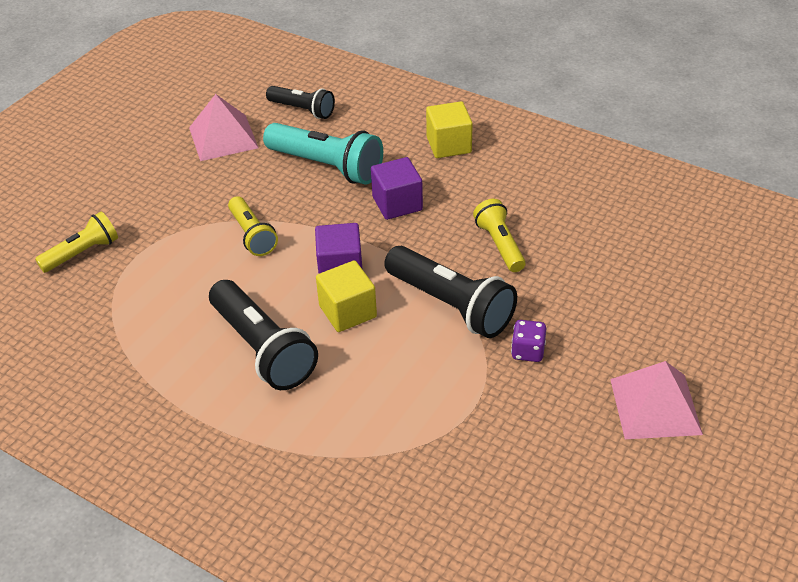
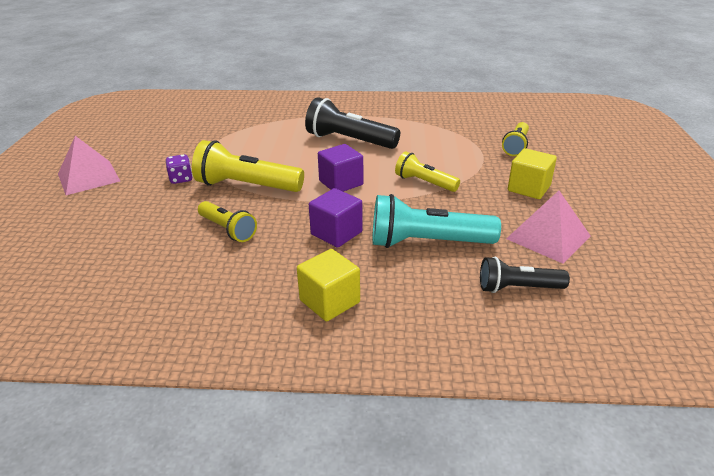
camera: 150 degrees right, 10 degrees down
(347, 311) = (315, 166): yellow cube -> yellow cube (529, 188)
(451, 305) = (246, 186): black flashlight -> yellow flashlight

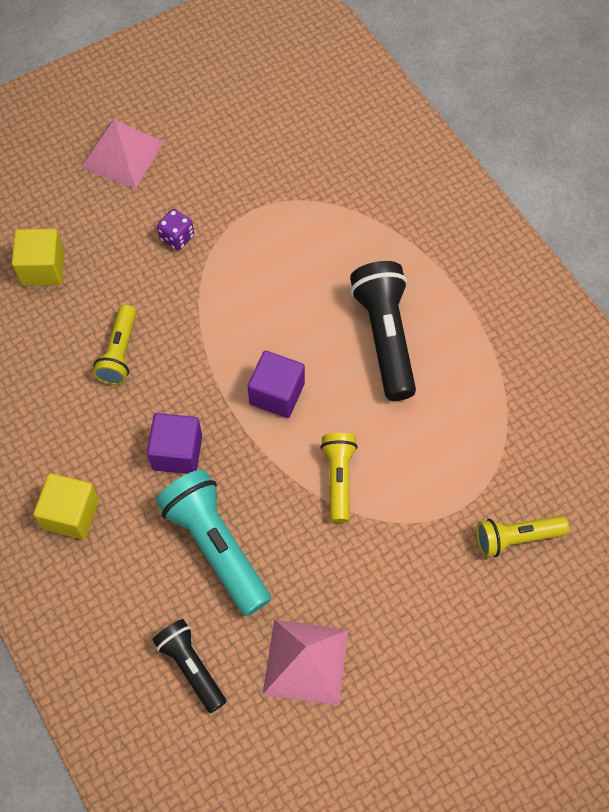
camera: 55 degrees right, 30 degrees up
(246, 186) = (206, 308): yellow flashlight -> none
(529, 188) = (406, 599): yellow cube -> yellow cube (43, 268)

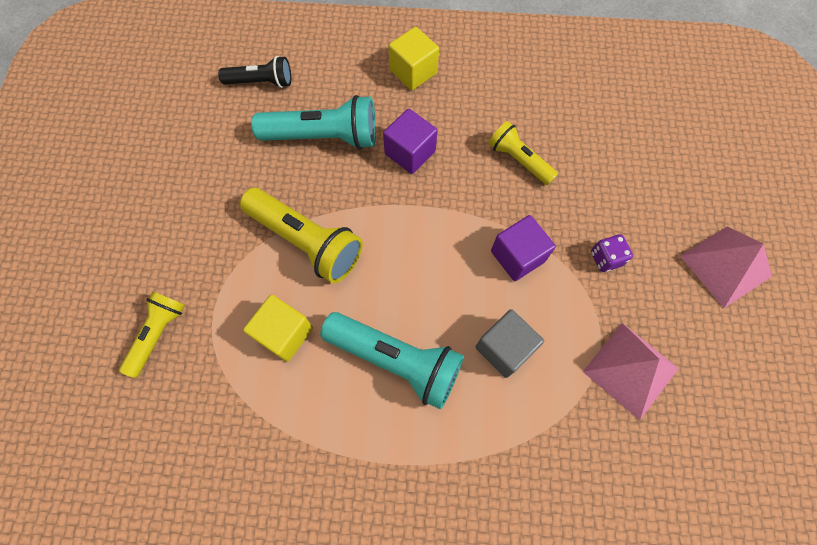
camera: 125 degrees right, 5 degrees up
(43, 268) = (632, 149): yellow cube -> yellow cube (284, 333)
(277, 394) = (407, 244): purple cube -> purple cube (517, 256)
(305, 662) = (207, 142): pink pyramid -> pink pyramid (630, 369)
(313, 268) = (504, 348): none -> grey cube
(338, 479) = (306, 241): yellow flashlight -> yellow flashlight, size x1.64
(385, 337) = (396, 360): black flashlight -> turquoise flashlight

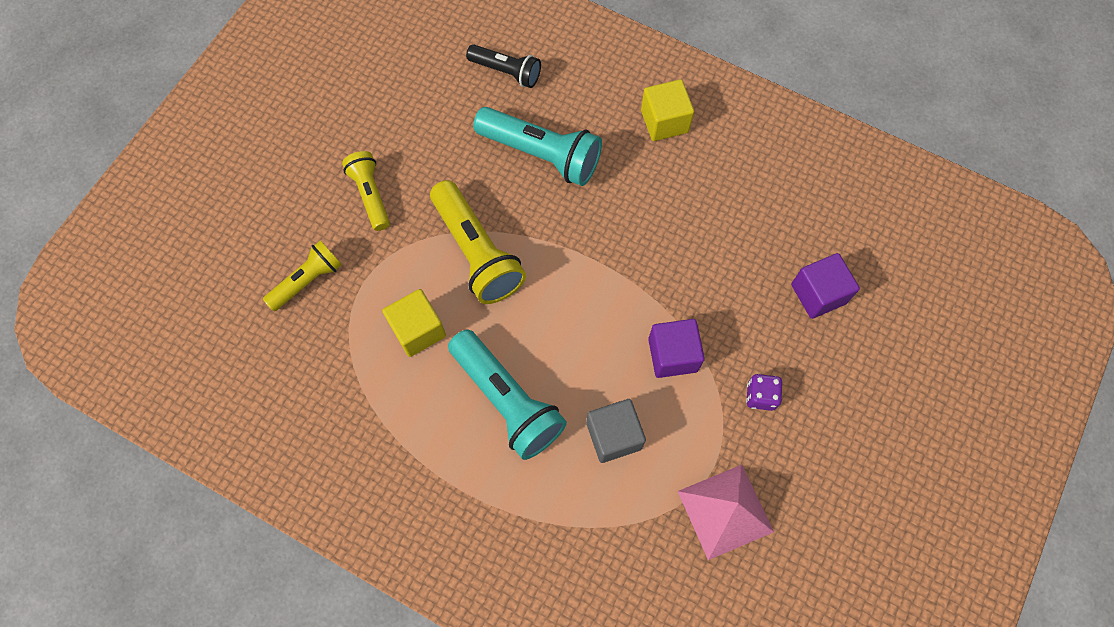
camera: 25 degrees right, 0 degrees up
(410, 152) = (619, 205): purple cube -> purple cube (818, 294)
(518, 160) = (725, 259): yellow flashlight -> yellow flashlight (370, 195)
(725, 266) = (881, 458): pink pyramid -> none

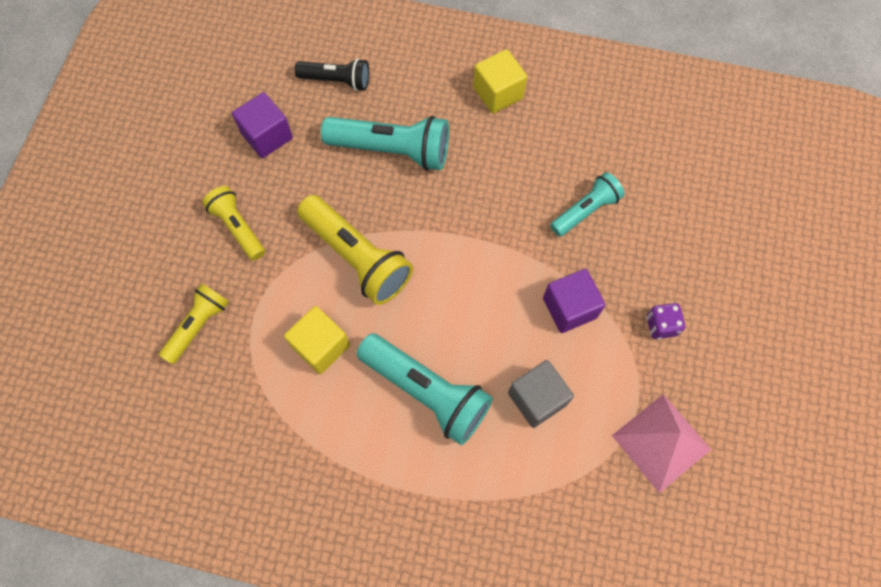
camera: 15 degrees left, 0 degrees up
(718, 261) = (585, 210): none -> turquoise flashlight
(818, 294) = (684, 218): purple cube -> purple cube (267, 136)

